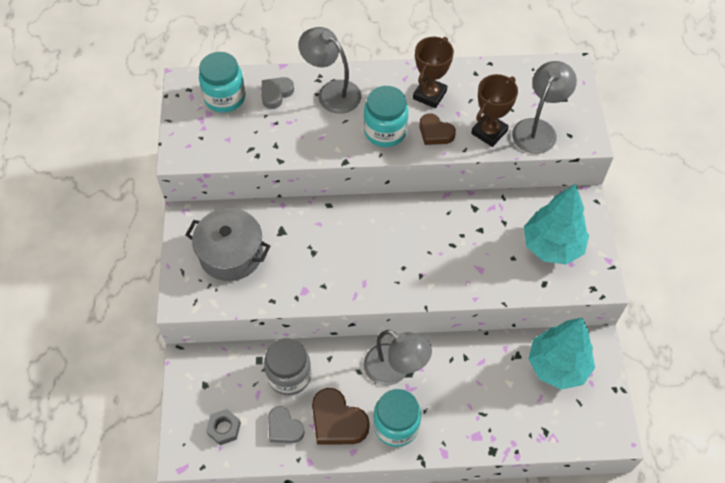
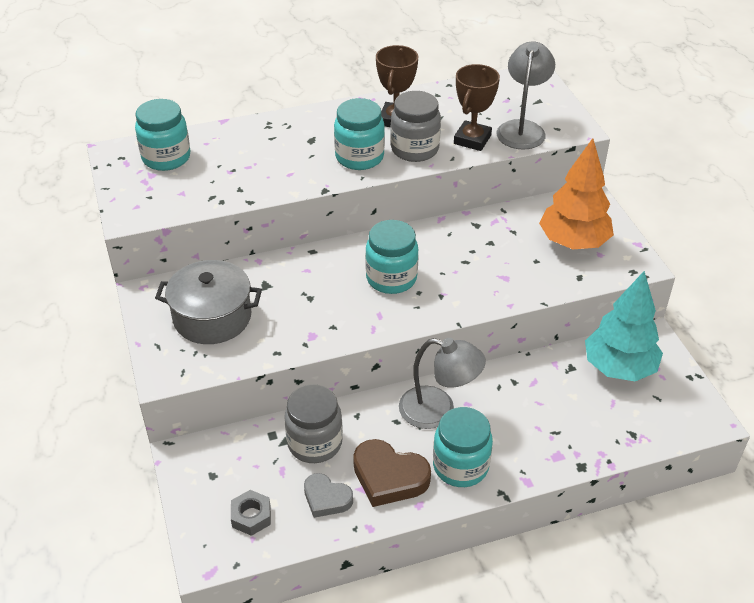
camera: 15 degrees left, 15 degrees down
(276, 94) = (224, 145): grey heart -> none
(332, 92) = (287, 134): grey lamp -> none
(385, 248) = (391, 278): none -> turquoise jar
(435, 132) = (414, 149): brown heart -> grey jar
(552, 246) = (573, 242): turquoise tree -> orange tree

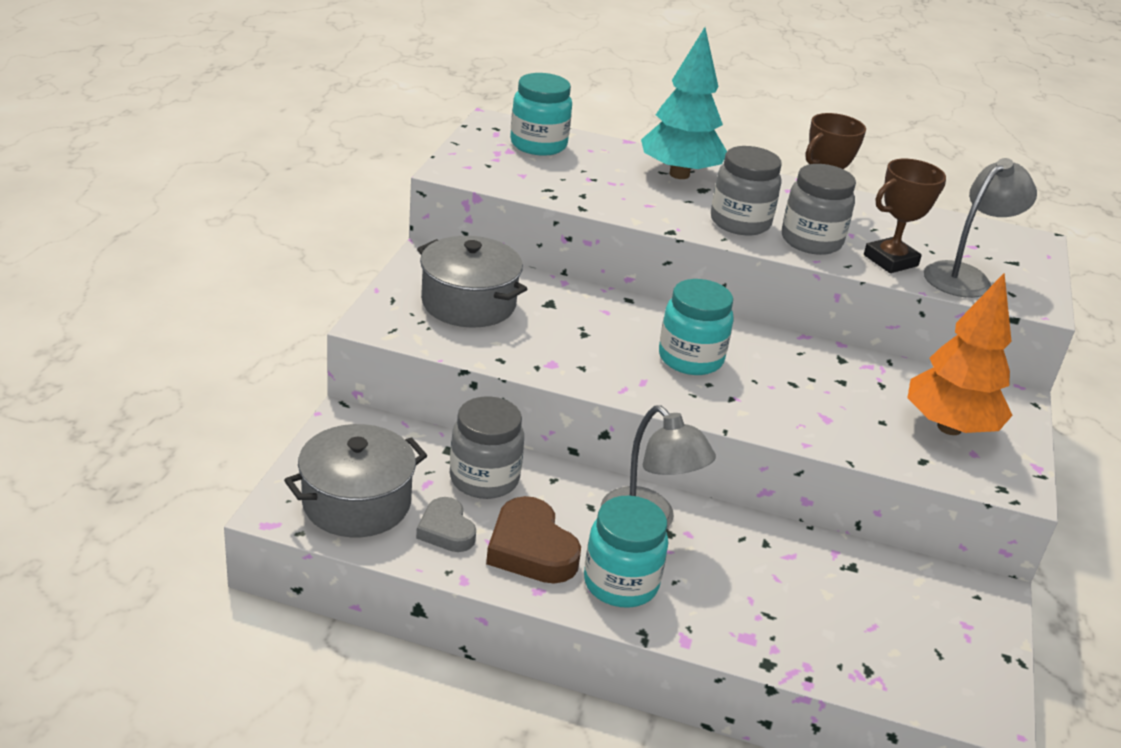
camera: 30 degrees right, 10 degrees down
(251, 516) = (356, 503): grey nut -> grey pot
(359, 157) = (740, 222): turquoise jar -> grey jar
(619, 368) = (915, 598): turquoise tree -> turquoise tree (679, 174)

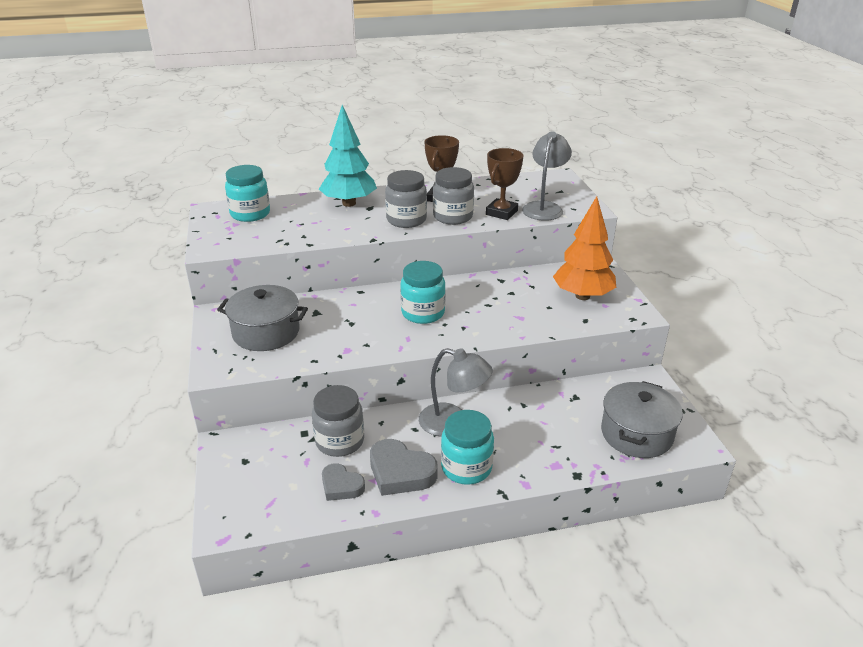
camera: 25 degrees left, 0 degrees up
(356, 503) = (271, 496): grey pot -> grey pot (636, 434)
(531, 549) = (400, 472): brown heart -> grey heart

